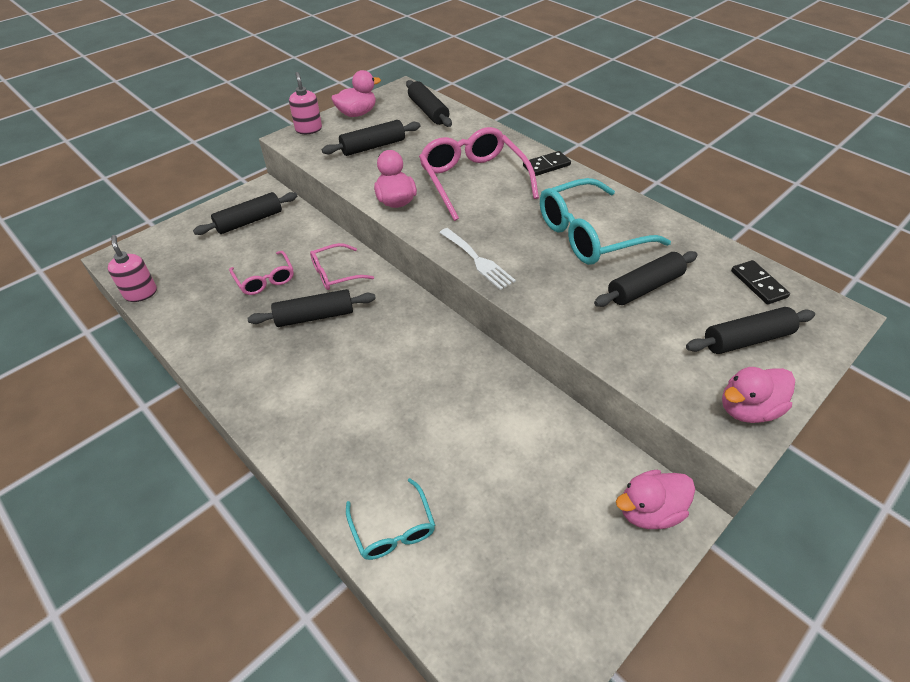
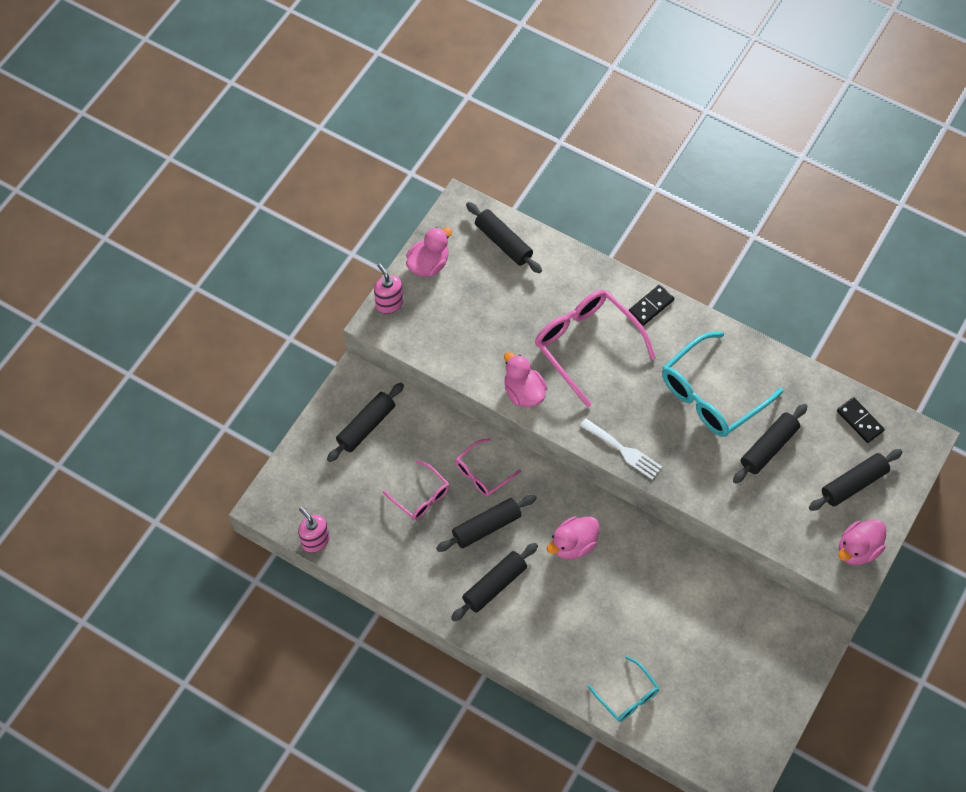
camera: 15 degrees left, 15 degrees up
(373, 146) = (469, 316): black rolling pin -> black rolling pin (495, 585)
(648, 511) = (800, 636): pink duck -> pink duck (573, 544)

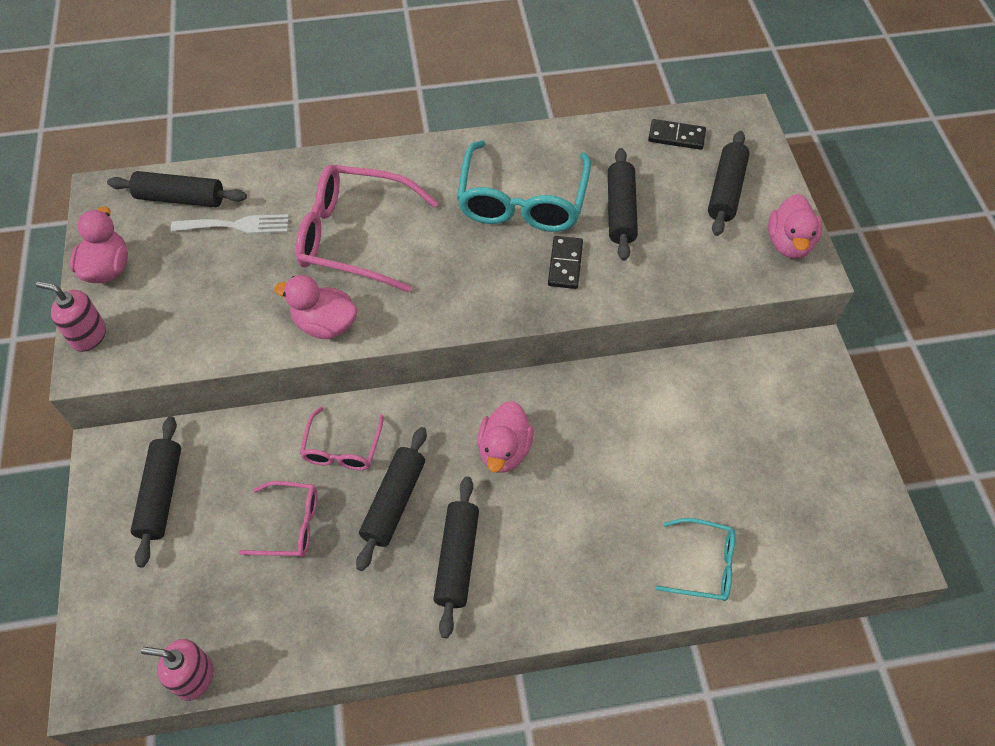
camera: 40 degrees left, 5 degrees down
(623, 450) = (484, 309): white fork -> white fork (236, 225)
(651, 306) = (390, 163): black domino -> black domino (565, 264)

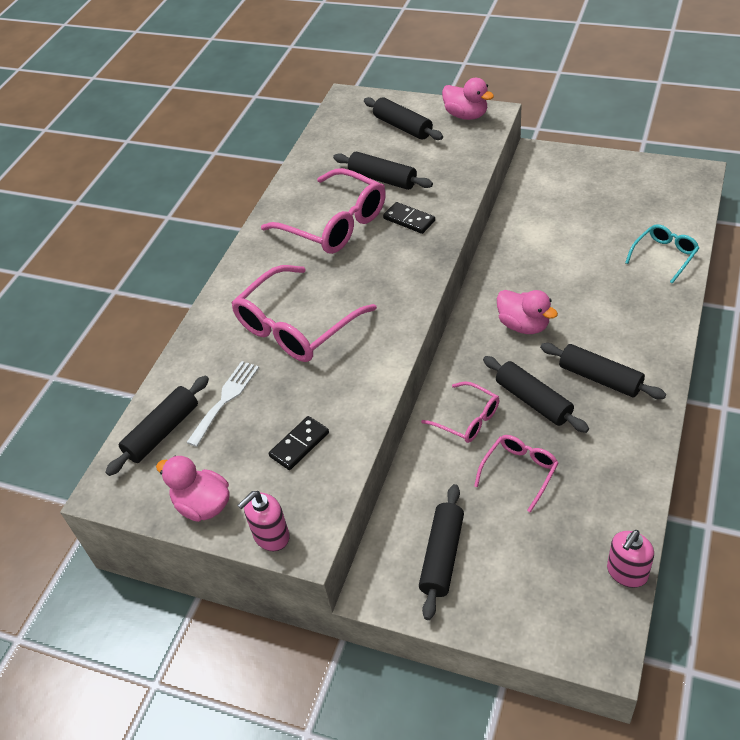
camera: 55 degrees left, 10 degrees down
(161, 495) = (442, 556): black rolling pin -> black rolling pin turned 75 degrees clockwise
(325, 324) = (371, 367): pink duck -> none
(522, 201) = (335, 224): turquoise glasses -> pink glasses
(676, 136) = (338, 133): black domino -> black domino (299, 444)

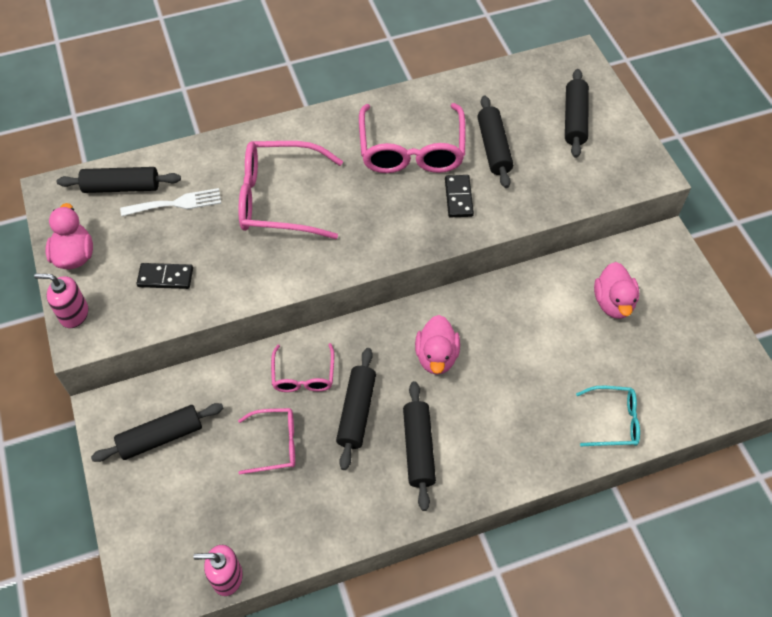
camera: 45 degrees right, 10 degrees up
(466, 115) = (633, 156): pink duck -> pink duck (613, 303)

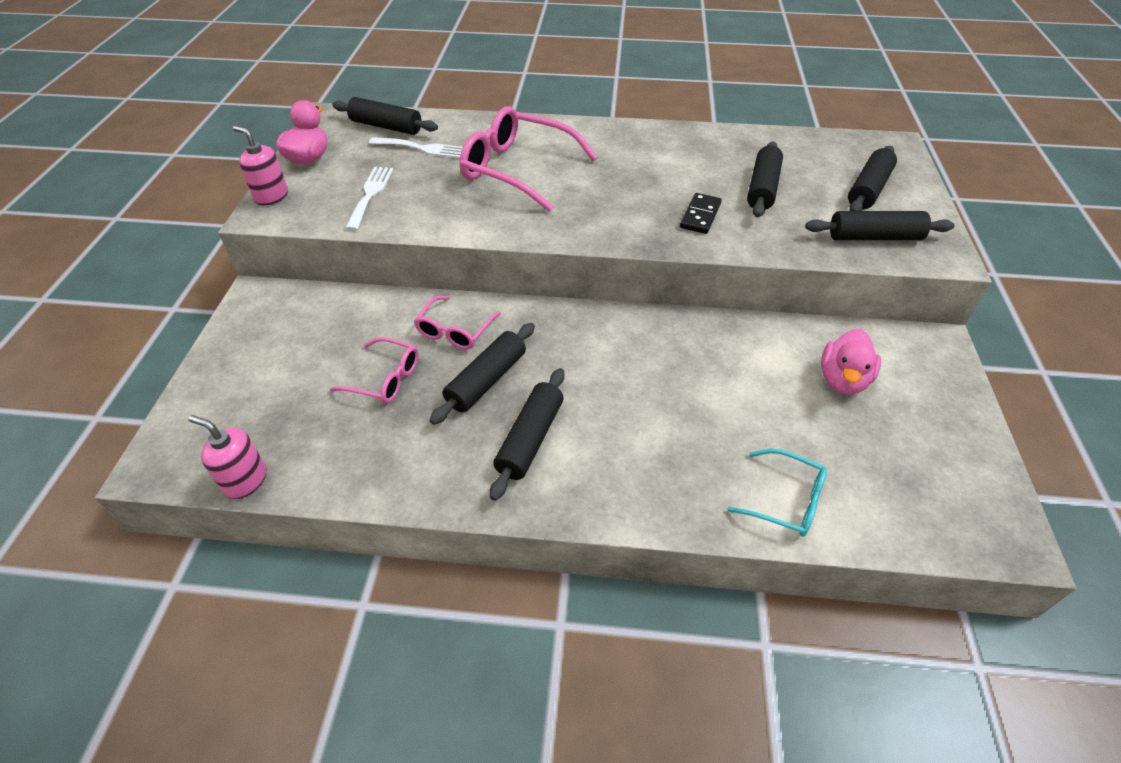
camera: 25 degrees right, 10 degrees down
(161, 437) = (285, 333): black rolling pin -> black rolling pin (874, 237)
(165, 277) = (370, 194): black domino -> white fork
(411, 150) = (673, 169): pink glasses -> none
(436, 356) = (604, 361): pink duck -> none

